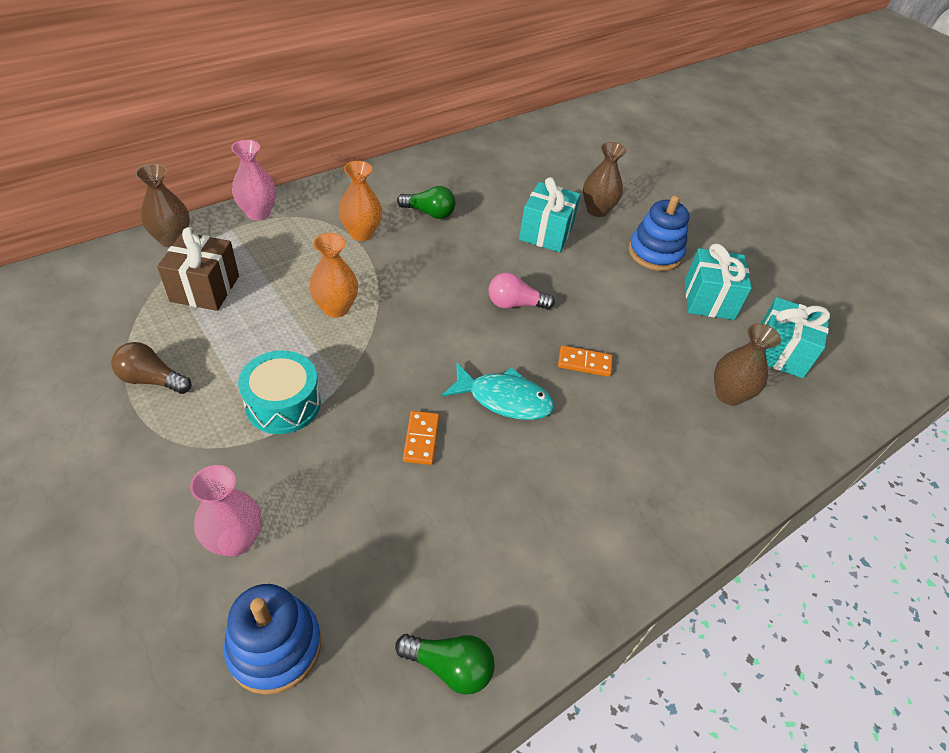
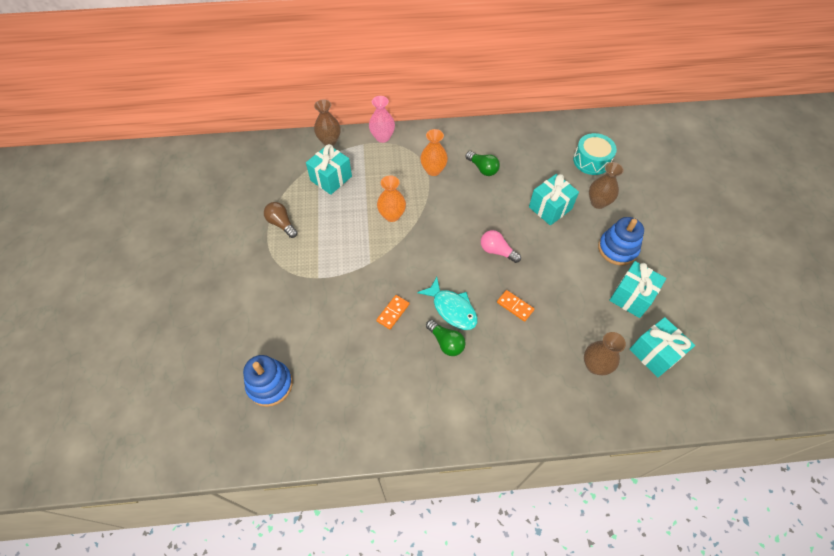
camera: 35 degrees right, 10 degrees up
(205, 288) = (331, 178): brown gift -> turquoise gift
(235, 540) = (278, 326): pink vase -> none
(283, 404) = (335, 263): turquoise drum -> turquoise drum (591, 161)
(449, 666) = (339, 434): green light bulb -> green light bulb (446, 342)

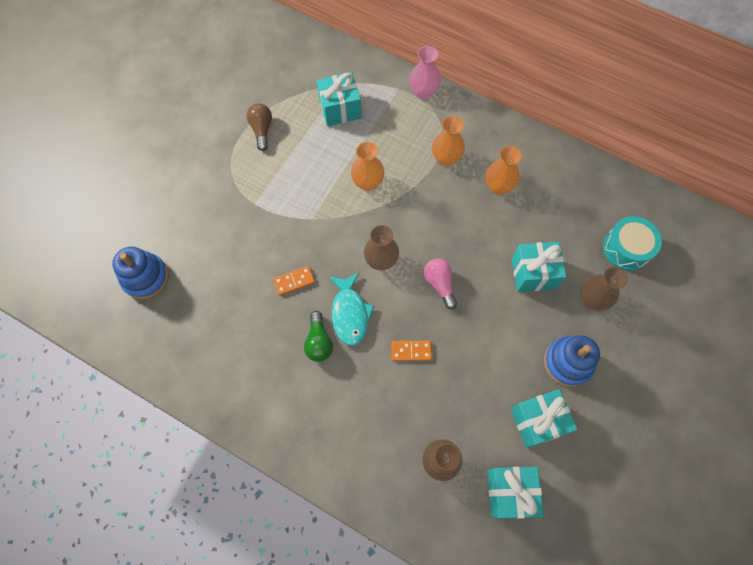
camera: 35 degrees right, 10 degrees up
(329, 141) = (368, 67): brown vase -> brown vase (381, 261)
(482, 168) = (498, 187): green light bulb -> orange vase
(515, 306) = (411, 351): orange domino -> orange domino turned 75 degrees counterclockwise

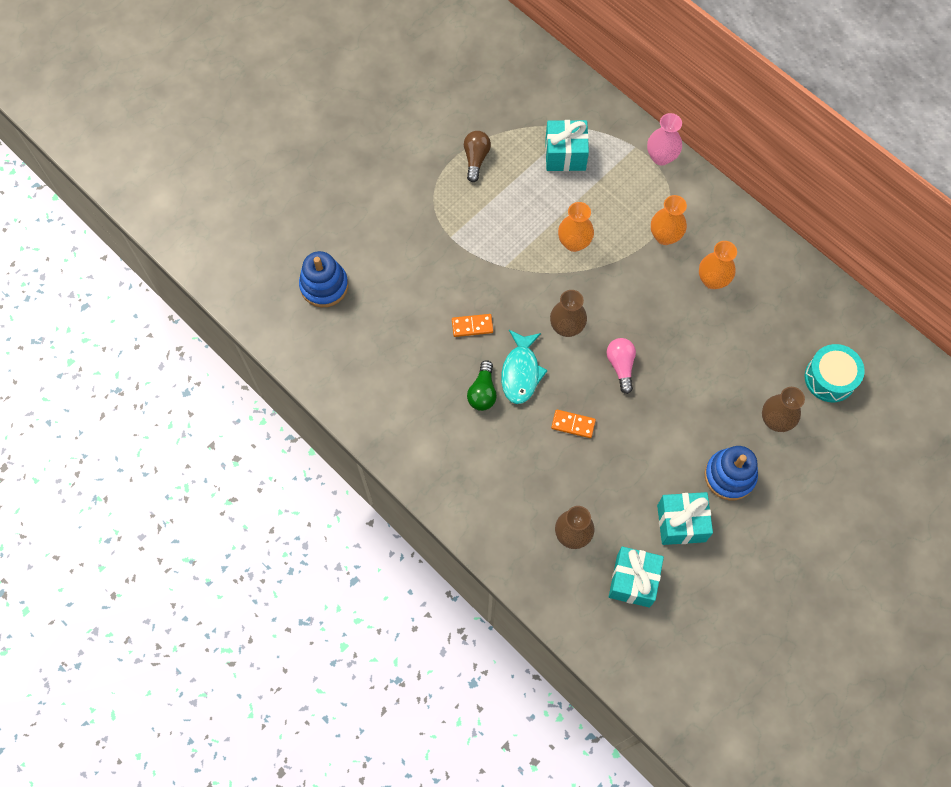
camera: 15 degrees right, 0 degrees up
(533, 273) = (722, 379): turquoise gift -> none

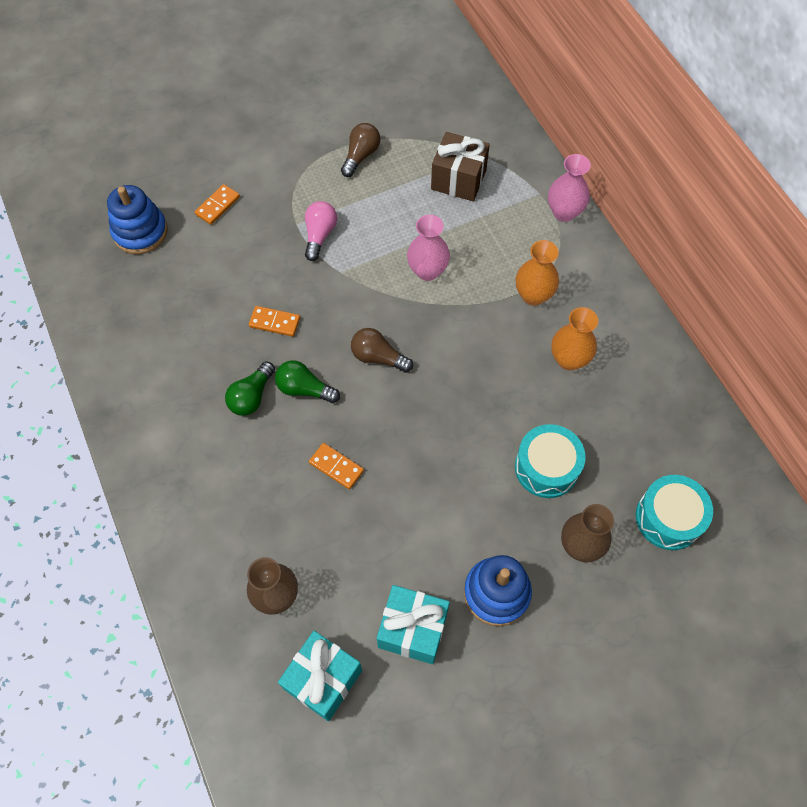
camera: 20 degrees right, 5 degrees down
(377, 242) = (218, 206): none -> orange domino
(521, 372) = (304, 389): turquoise fish -> green light bulb
(565, 155) = (458, 180): turquoise gift -> brown gift
(566, 327) = (378, 357): brown vase -> brown light bulb
(574, 243) = (427, 271): orange vase -> pink vase
(621, 366) = (421, 420): pink light bulb -> pink light bulb (319, 235)
(729, 370) = (546, 467): none -> turquoise drum

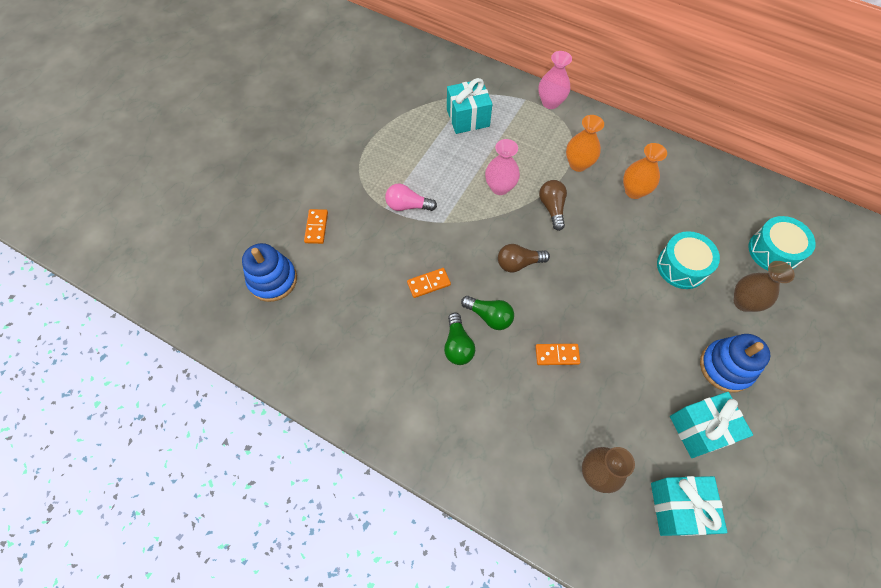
camera: 35 degrees left, 0 degrees up
(304, 389) = (489, 316): green light bulb -> green light bulb turned 135 degrees counterclockwise
(319, 235) = (408, 206): pink light bulb -> pink light bulb turned 60 degrees counterclockwise
(361, 156) = (390, 137): brown light bulb -> brown light bulb (552, 208)
(458, 180) = (468, 118): brown gift -> turquoise gift

